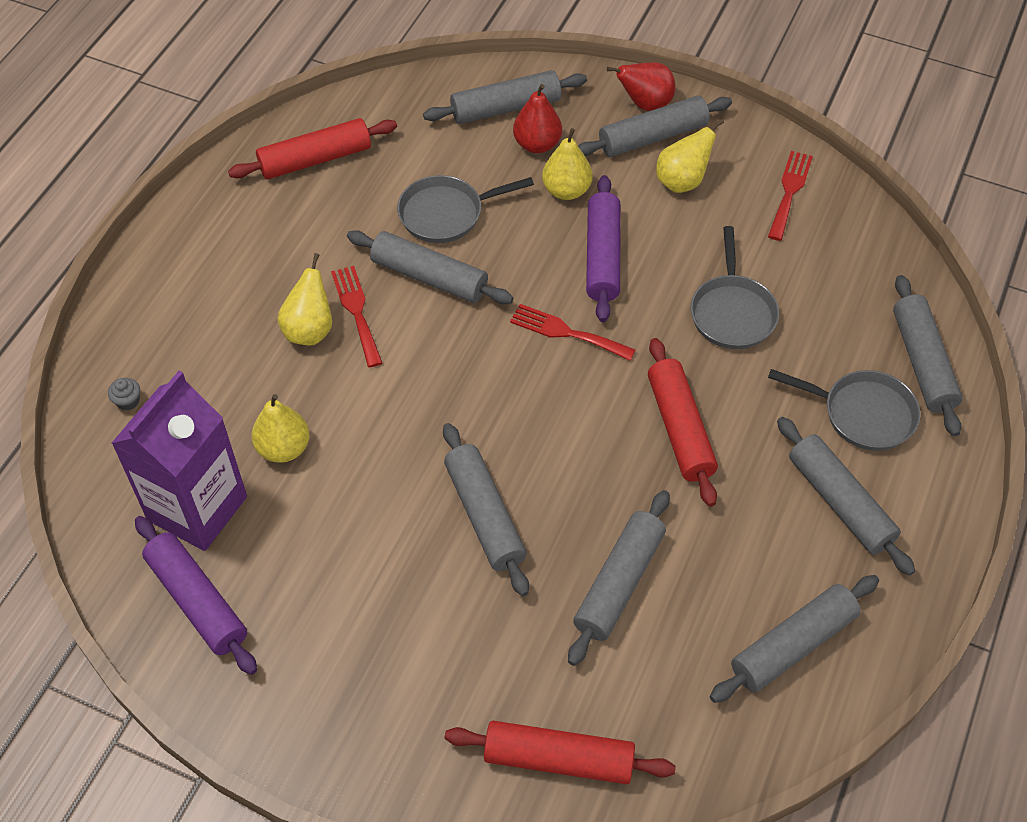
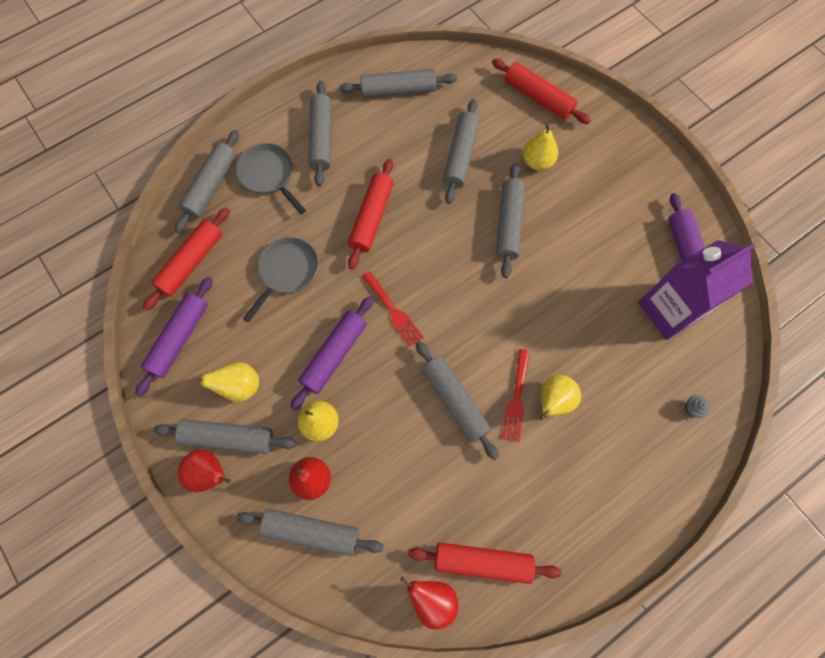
camera: 150 degrees left, 15 degrees up
(284, 448) = (604, 323): yellow pear -> yellow pear (537, 162)
(350, 113) = (432, 599): none -> red pear
(446, 213) = (414, 450): grey pan -> none
(619, 583) = (460, 156): grey rolling pin -> grey rolling pin turned 45 degrees counterclockwise
(789, 191) = (179, 338): red fork -> purple rolling pin
(854, 267) = (191, 262): none -> red rolling pin

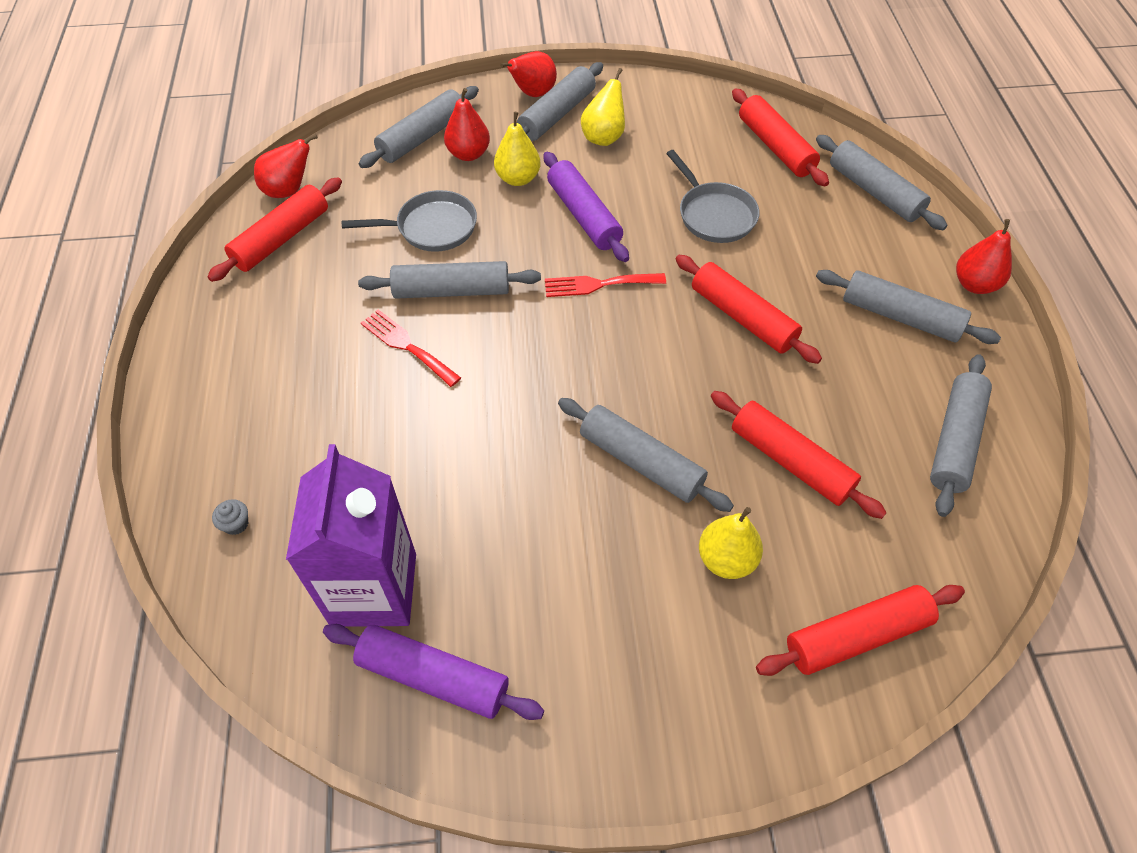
camera: 120 degrees right, 15 degrees down
(179, 338) = (688, 114): purple rolling pin -> none
(269, 175) = (863, 246): grey pan -> grey pan (431, 228)
(272, 110) = (974, 284): none -> red pear
(460, 156) = (790, 461): grey rolling pin -> red rolling pin
(553, 401) = (374, 380): yellow pear -> none

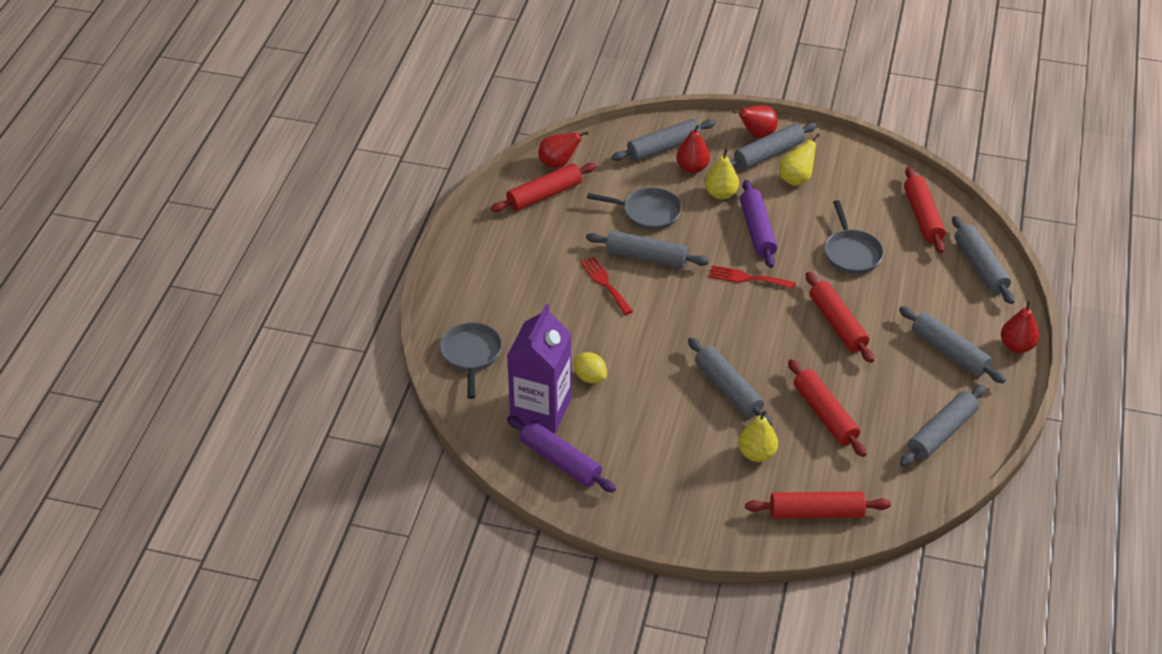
camera: 20 degrees right, 10 degrees down
(236, 524) = (471, 355): grey cupcake -> grey pan
(433, 505) = (590, 377): none -> yellow lemon

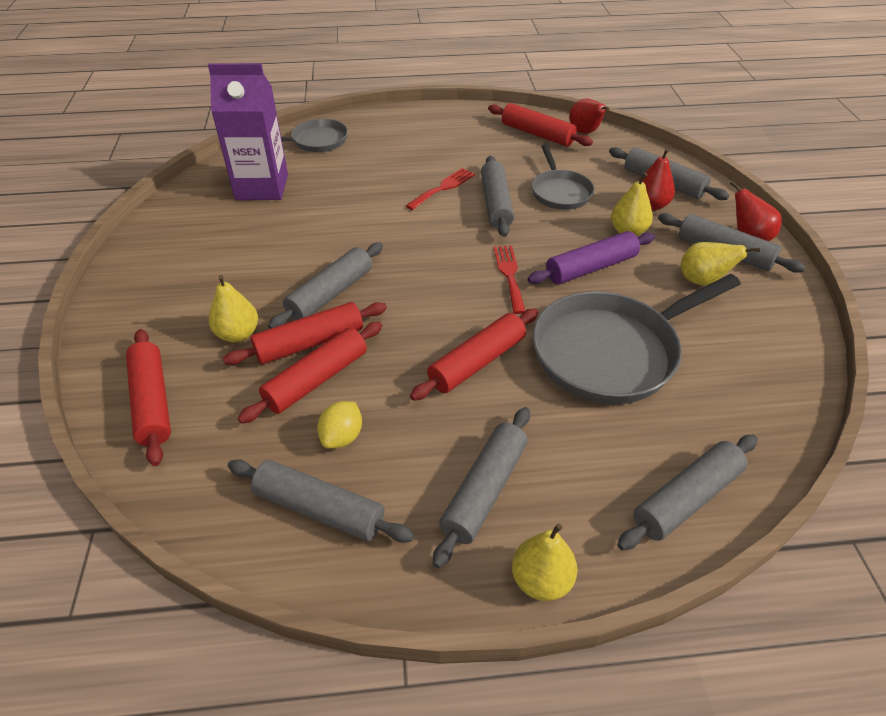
camera: 70 degrees right, 0 degrees up
(560, 461) = (200, 210): purple rolling pin -> none
(590, 377) = (313, 204): yellow lemon -> yellow lemon (342, 437)
(851, 253) = (612, 351): grey pan -> grey pan, size x1.81
(922, 216) = (738, 411): red rolling pin -> red rolling pin (310, 343)
(1016, 346) = (541, 580): red pear -> yellow pear

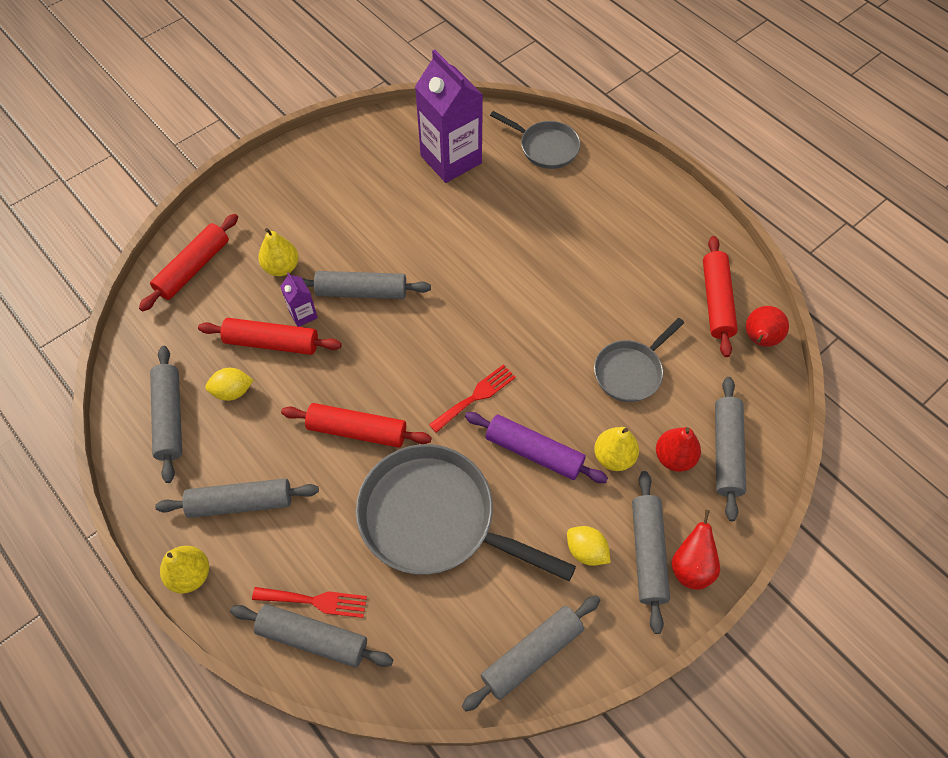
camera: 55 degrees right, 15 degrees up
(310, 343) = (303, 314): red rolling pin -> purple carton
(443, 188) = (558, 279): red fork -> red fork (315, 601)
(496, 204) = (568, 332): grey rolling pin -> grey rolling pin (531, 654)
(702, 281) = (586, 551): yellow pear -> yellow lemon

